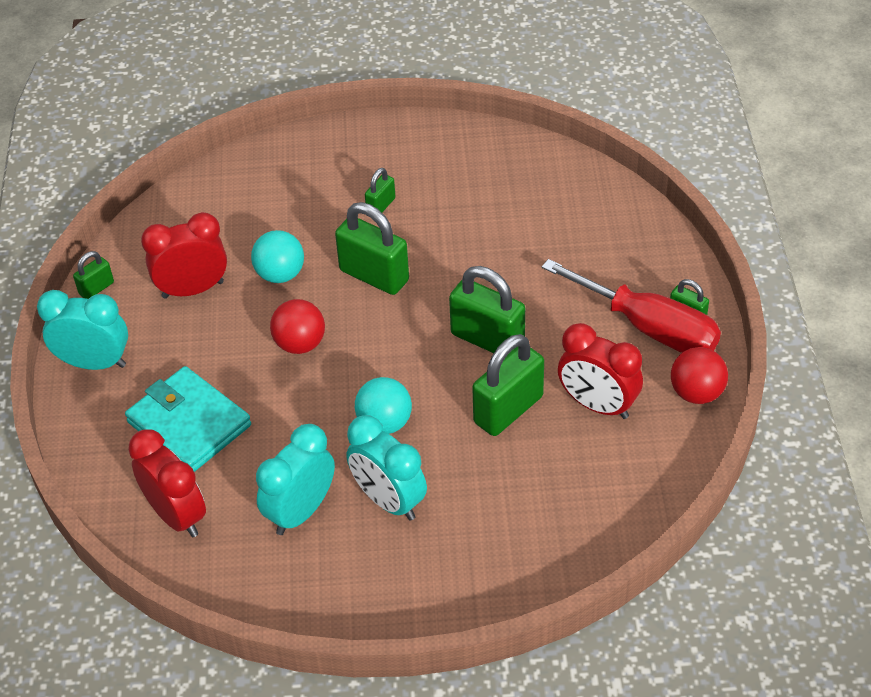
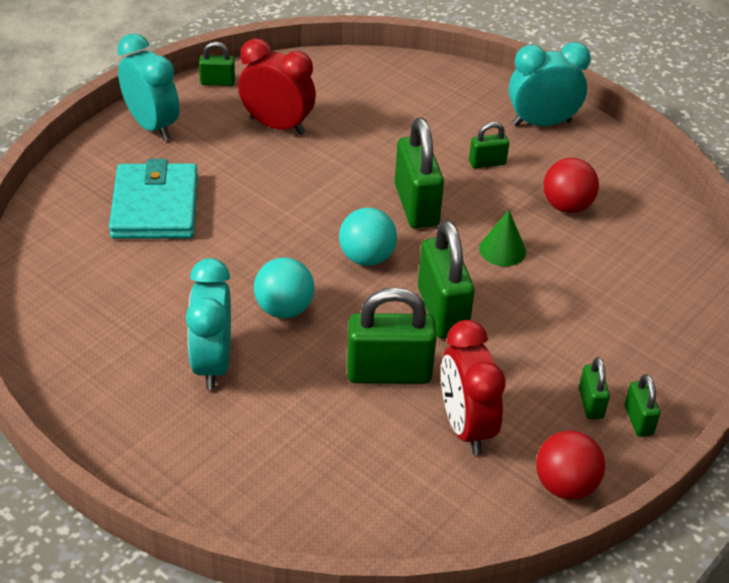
camera: 40 degrees right, 5 degrees down
(176, 515) = (65, 257): red clock -> none
(280, 274) = (350, 157): turquoise ball -> turquoise ball (366, 257)
(300, 344) = (299, 212): red ball -> red ball (566, 206)
(300, 511) = (144, 320): turquoise clock -> turquoise clock (541, 123)
(471, 264) = (502, 250): none -> green cone
(649, 328) = (591, 403): red screwdriver -> green padlock

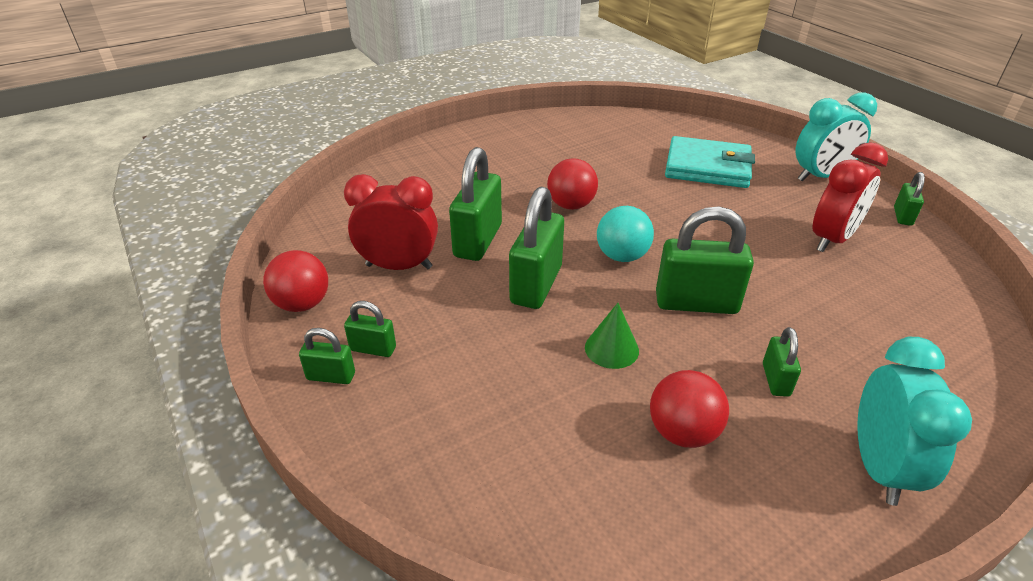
camera: 110 degrees right, 5 degrees down
(212, 363) = (527, 170): turquoise clock -> none
(284, 309) = (571, 205): turquoise ball -> red ball
(442, 311) = (536, 285): green padlock -> green padlock turned 75 degrees counterclockwise

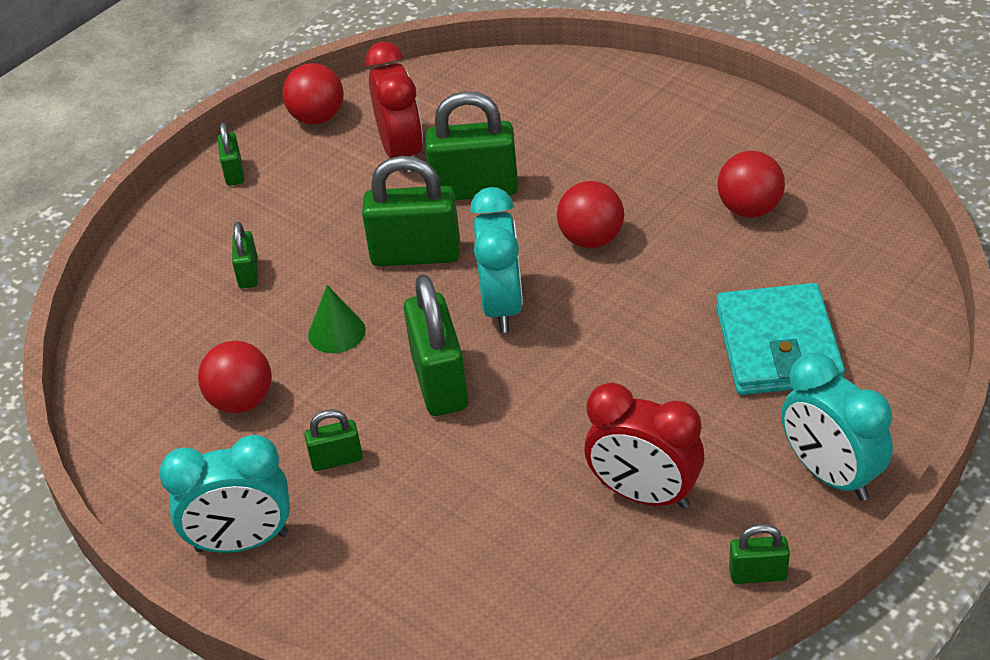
camera: 75 degrees right, 5 degrees up
(373, 349) = (276, 182): green padlock -> green padlock (248, 273)
(579, 148) = (749, 209): none -> red ball
(622, 256) = (502, 306): turquoise ball -> turquoise clock

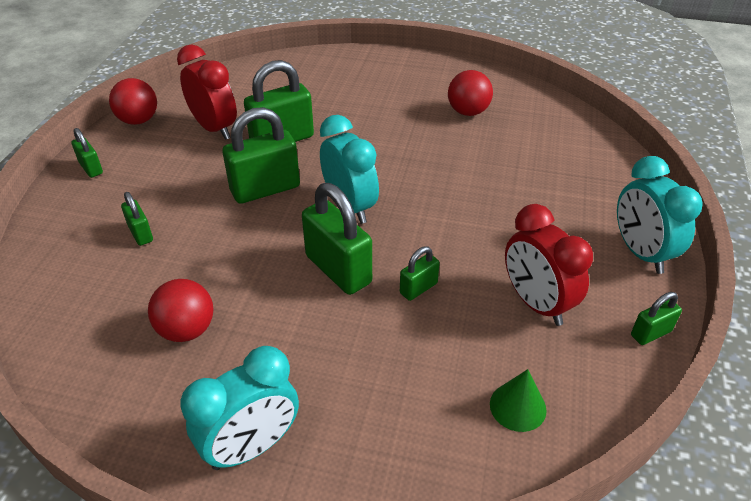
camera: 30 degrees left, 0 degrees up
(336, 332) = (237, 256): green cone -> green cone (518, 406)
(336, 459) = (293, 351): green padlock -> green padlock (418, 288)
(591, 239) = (382, 151): red ball -> none
(644, 494) = (536, 303): red clock -> red clock turned 60 degrees clockwise
(778, 346) = (546, 184): turquoise wallet -> none
(831, 475) = (640, 253): turquoise clock -> turquoise clock turned 45 degrees clockwise

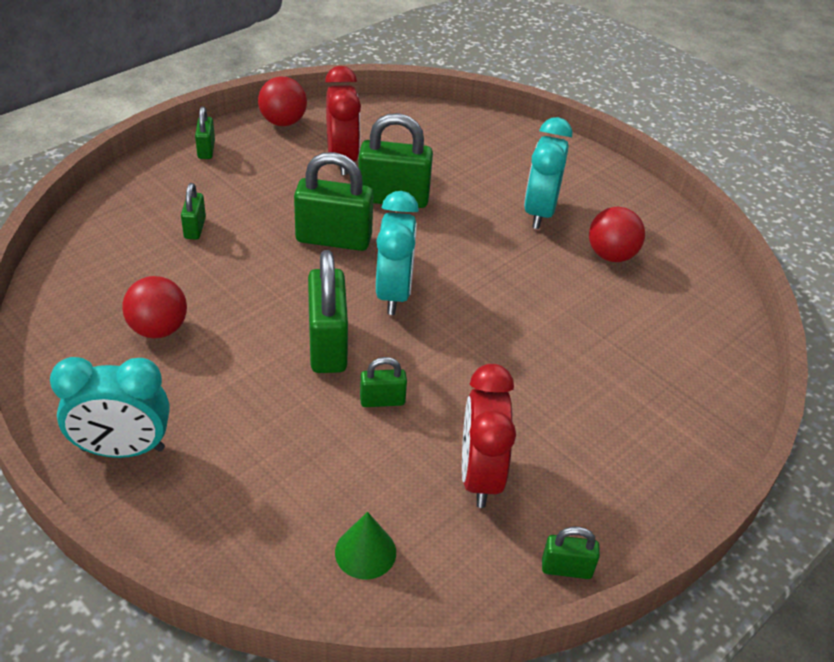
camera: 30 degrees right, 0 degrees up
(640, 253) = (645, 490): turquoise clock -> turquoise clock (539, 212)

